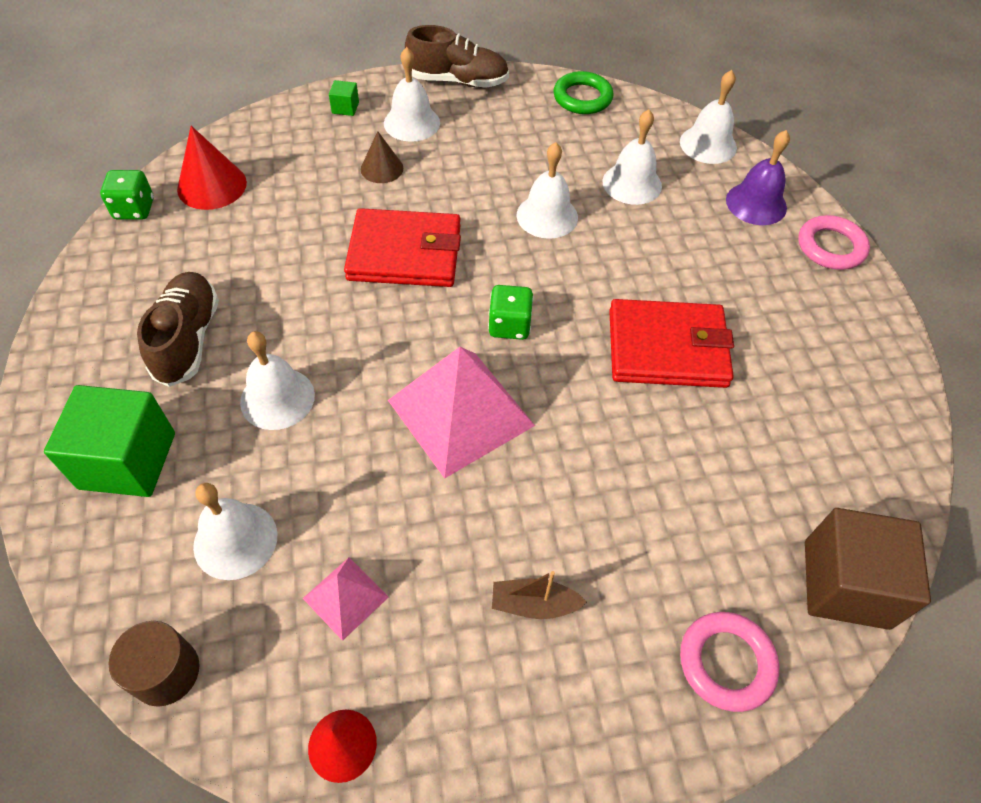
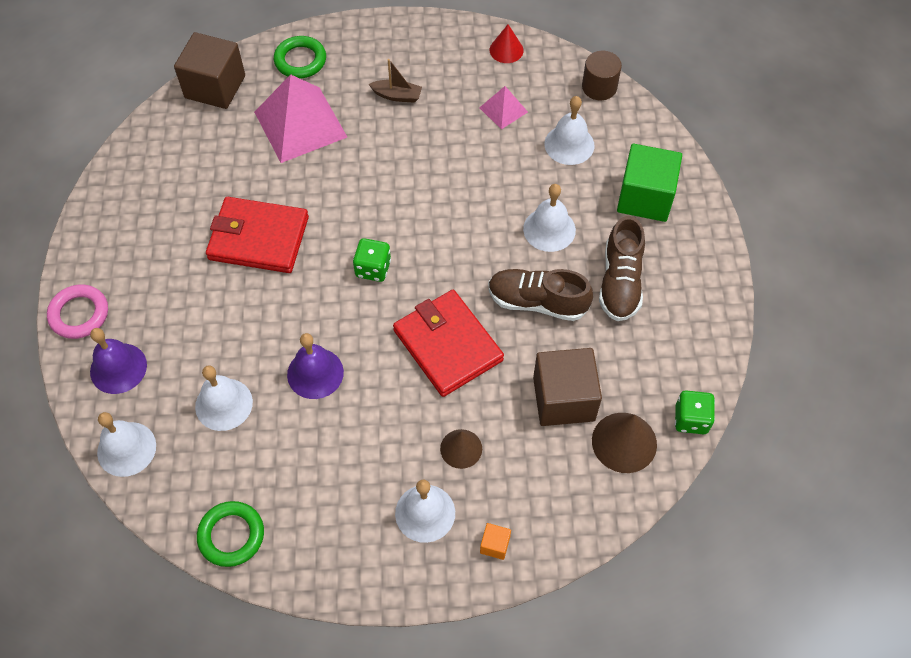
camera: 170 degrees left, 5 degrees up
(212, 185) = (624, 442): red cone -> brown cone
(273, 215) = (563, 399): none -> brown cube
(345, 108) = (495, 545): green cube -> orange cube
(404, 253) = (448, 345): red wallet -> red wallet turned 45 degrees clockwise
(458, 81) = (364, 579): brown shoe -> brown shoe (537, 302)
(460, 413) = (421, 206): pink pyramid -> pink pyramid (300, 124)
(547, 216) = (315, 373): white bell -> purple bell
(726, 663) = (300, 60): pink ring -> green ring

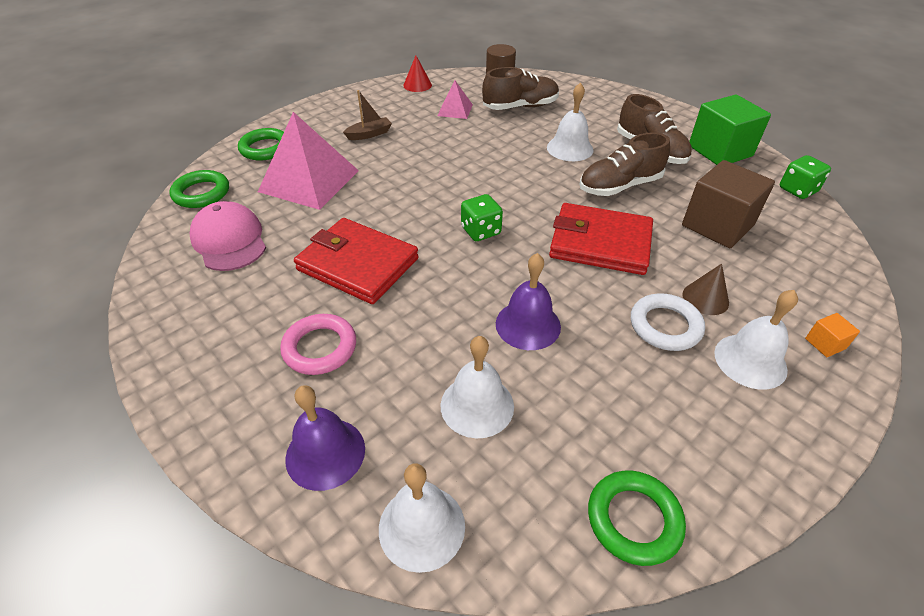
camera: 40 degrees left, 15 degrees down
(79, 314) = (223, 434): pink ring -> pink ring (320, 348)
(196, 153) = (229, 240): none -> pink cap
(215, 87) = (201, 193): brown cube -> green ring
(258, 238) = (358, 264): red wallet -> red wallet turned 60 degrees clockwise
(403, 445) = (665, 326): none -> white ring
(569, 144) = (520, 107): white bell -> brown shoe
(624, 442) = (787, 225): brown cone -> none
(645, 197) = (601, 108): green cube -> green cube (720, 151)

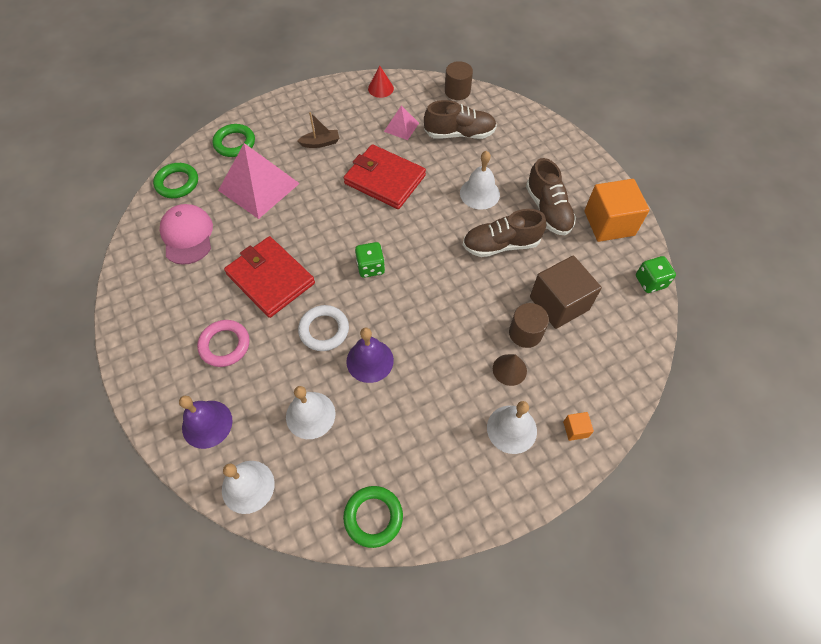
camera: 15 degrees right, 15 degrees up
(600, 243) = (456, 300): red wallet -> red wallet (385, 179)
(665, 326) = (466, 385): white ring -> white ring (324, 330)
(699, 259) = (525, 333): none -> brown cylinder
(720, 151) = (609, 223): green cube -> orange cube

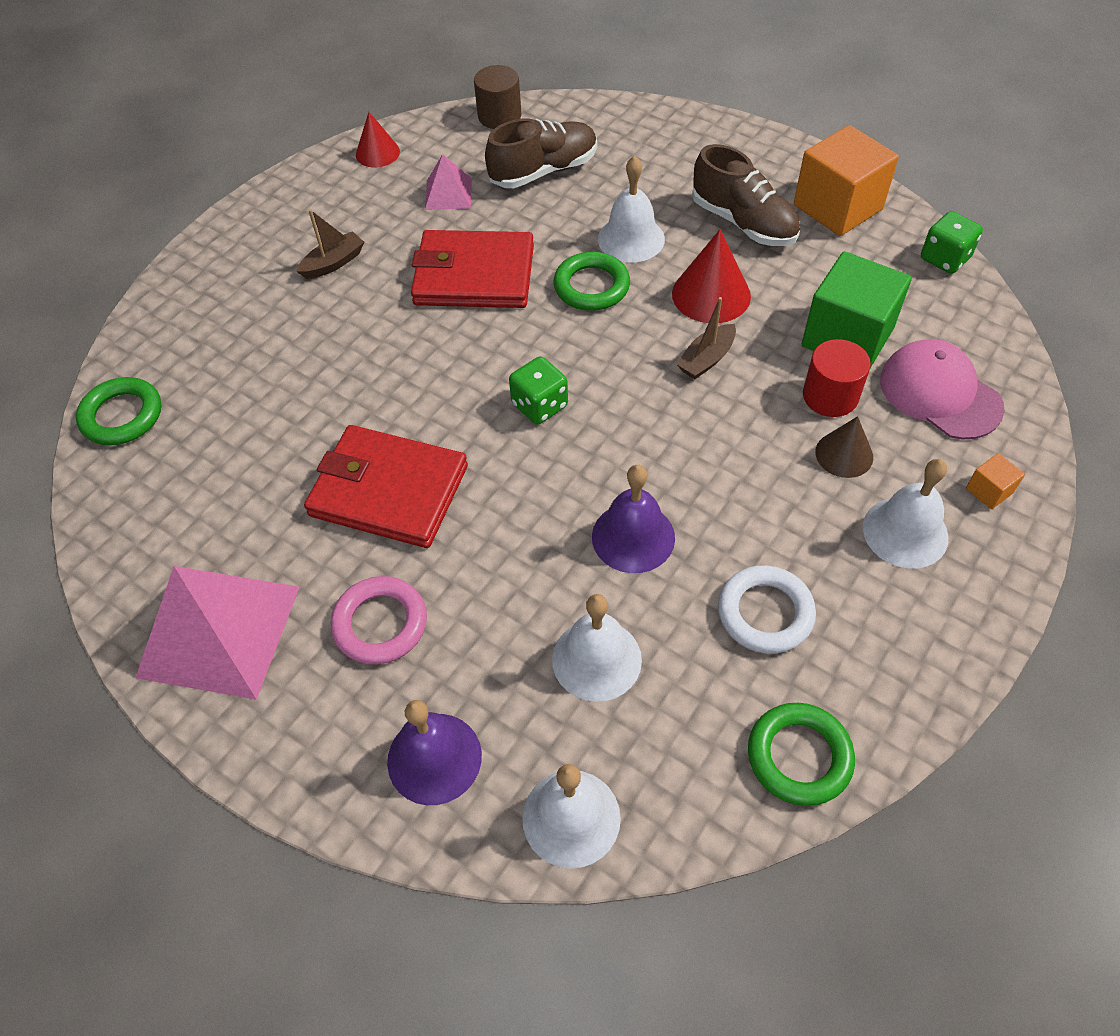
camera: 25 degrees left, 5 degrees down
(187, 236) = (197, 488): pink cap -> pink cap (940, 393)
(235, 143) = (185, 317): green ring -> green ring (591, 286)
(259, 186) = (273, 364): pink pyramid -> pink pyramid (219, 631)
(324, 330) = (530, 526): white ring -> white ring (765, 613)
(473, 281) = (706, 359): none -> brown boat
(501, 245) = (711, 294): brown shoe -> red cone
(525, 333) = (830, 396): brown cylinder -> red cylinder
(559, 303) = (847, 337): brown cube -> green cube

